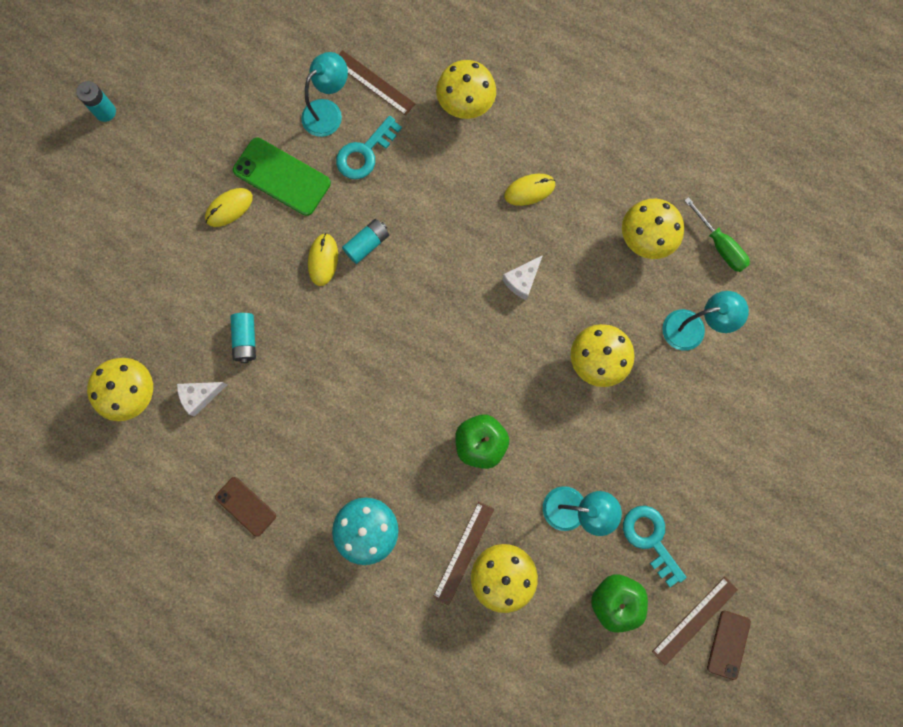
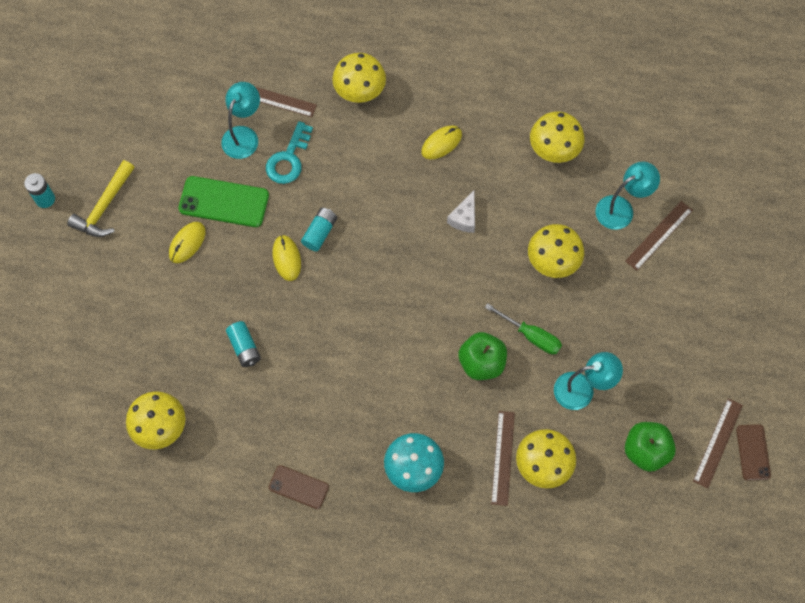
camera: 20 degrees left, 10 degrees down
(161, 140) = (104, 206): none -> yellow hammer
(200, 396) = (222, 408): white cheese -> none
(650, 539) = (655, 390): turquoise key -> none
(720, 245) = (617, 135): green screwdriver -> green screwdriver (531, 336)
(721, 372) = (658, 235): none -> brown ruler

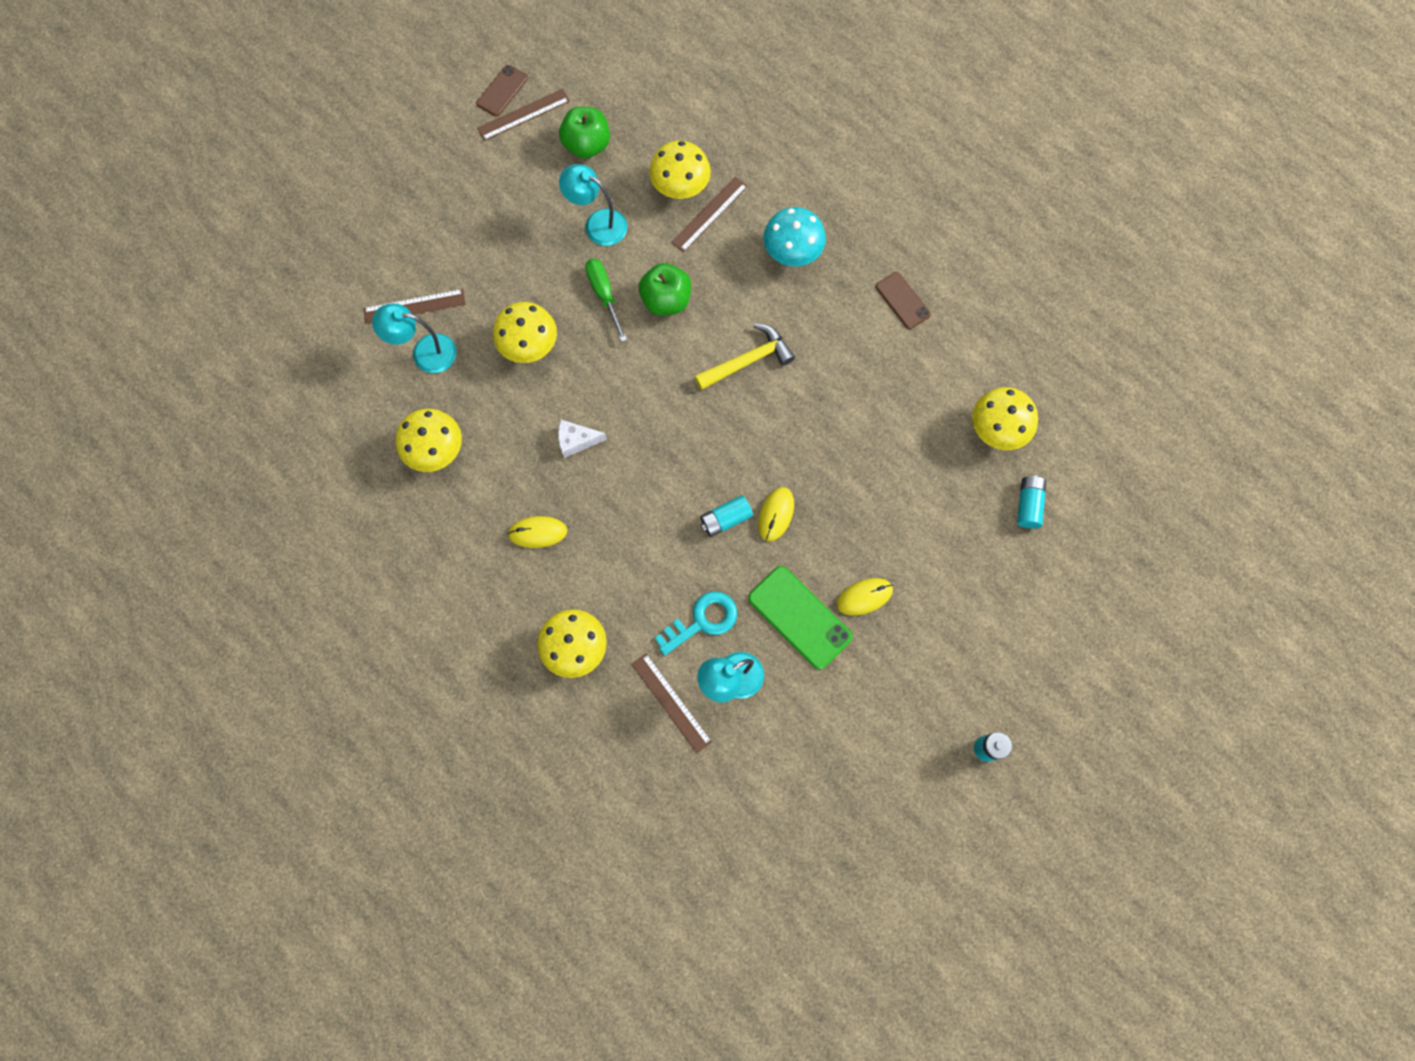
camera: 145 degrees left, 5 degrees up
(104, 206) = (927, 696): yellow hammer -> yellow hammer (747, 361)
(244, 347) = (873, 453): turquoise battery -> turquoise battery (1028, 505)
(464, 218) = (576, 441): white cheese -> white cheese turned 150 degrees counterclockwise

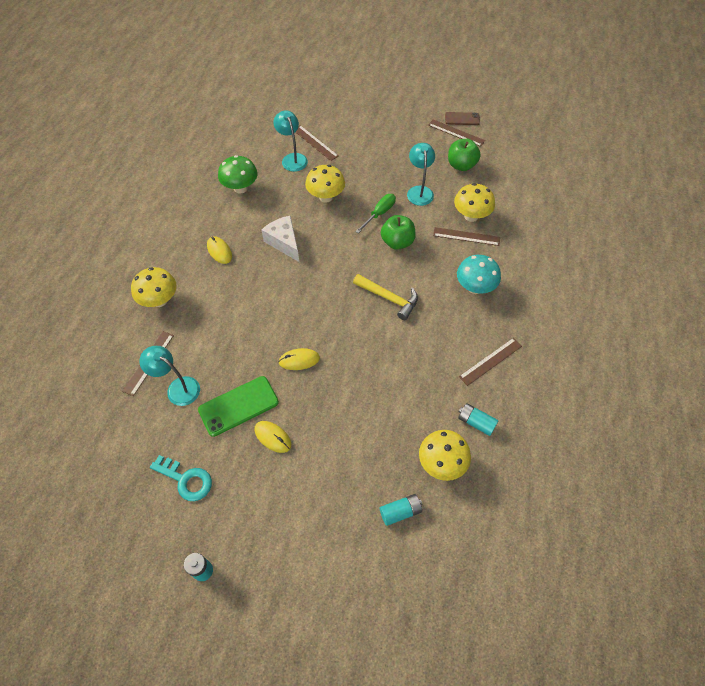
camera: 60 degrees right, 15 degrees down
(436, 451) = (240, 188): yellow mushroom -> green mushroom
(576, 441) = (284, 242): white cheese -> white cheese, size x1.52
(702, 621) = (208, 354): turquoise key -> turquoise key (186, 479)
(725, 519) = (280, 335): turquoise battery -> turquoise battery (476, 422)
(799, 617) = (238, 406): green phone -> green phone turned 45 degrees clockwise
(902, 301) = (490, 361): brown phone -> brown ruler

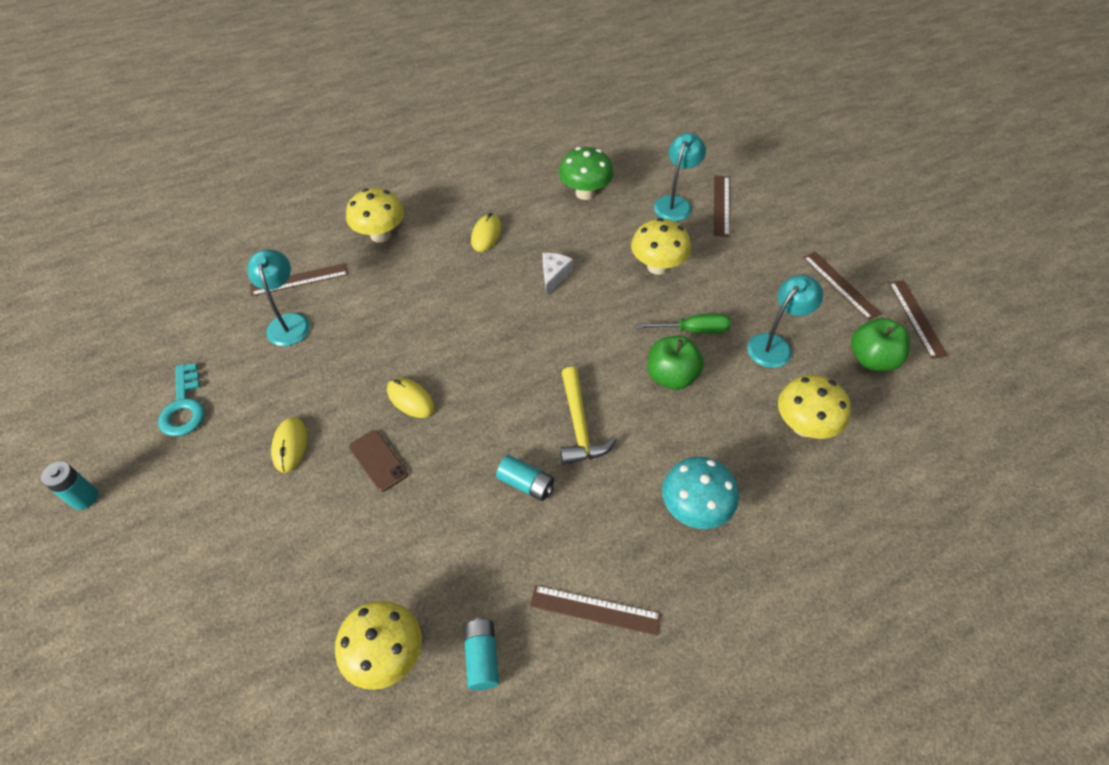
camera: 50 degrees right, 5 degrees down
(238, 406) = (306, 387): green phone -> none
(284, 242) = (554, 276): white cheese -> white cheese, size x0.66
(400, 512) = (281, 653): turquoise battery -> turquoise battery (526, 484)
(462, 119) = (948, 308): brown phone -> brown phone (378, 460)
(466, 236) = (765, 443): brown ruler -> brown ruler (840, 285)

